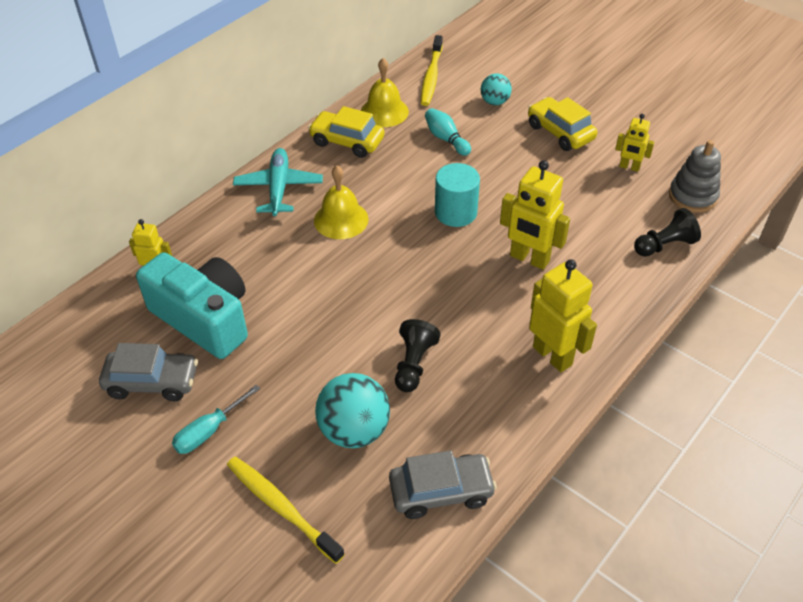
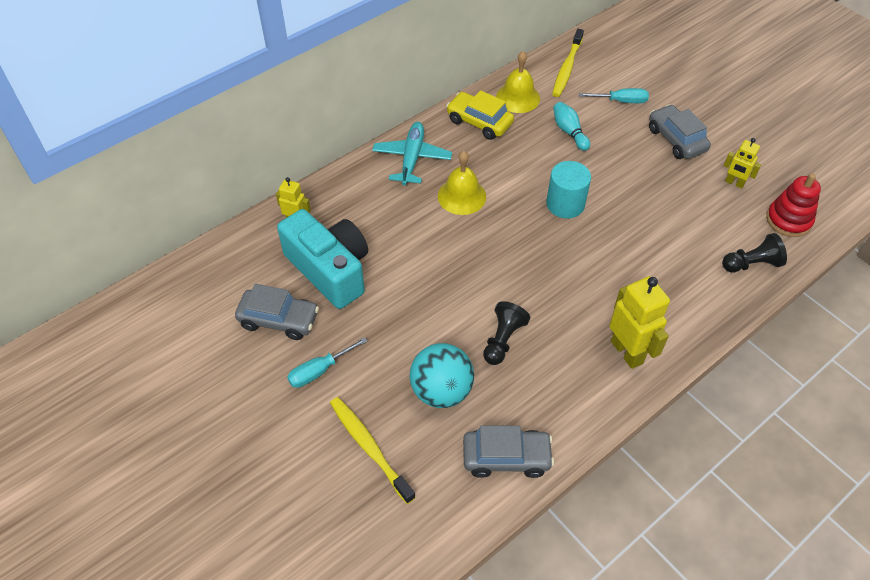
camera: 10 degrees right, 5 degrees up
(494, 102) = (621, 101): turquoise ball -> turquoise screwdriver
(529, 259) = (623, 258): yellow robot -> none
(560, 132) = (676, 139): yellow car -> grey car
(692, 196) = (788, 220): grey stacking toy -> red stacking toy

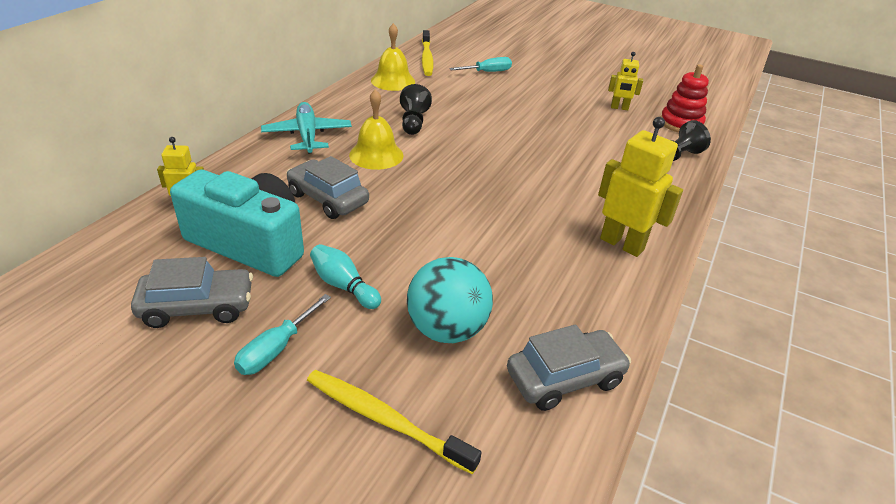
camera: 25 degrees left, 15 degrees down
(479, 122) = (365, 101): yellow car -> none
(503, 340) = (489, 263): black pawn -> black pawn (413, 122)
(565, 204) = (483, 144): turquoise cylinder -> none
(569, 132) = (455, 96): turquoise bowling pin -> turquoise bowling pin (344, 286)
(676, 139) = (551, 89): grey car -> grey car (328, 199)

